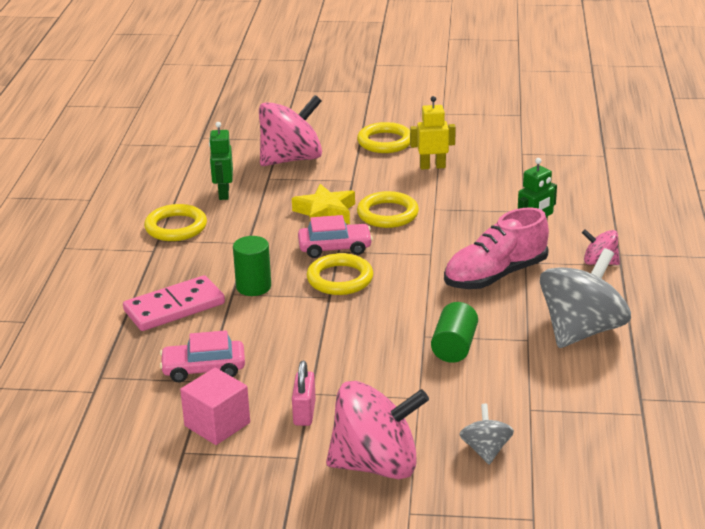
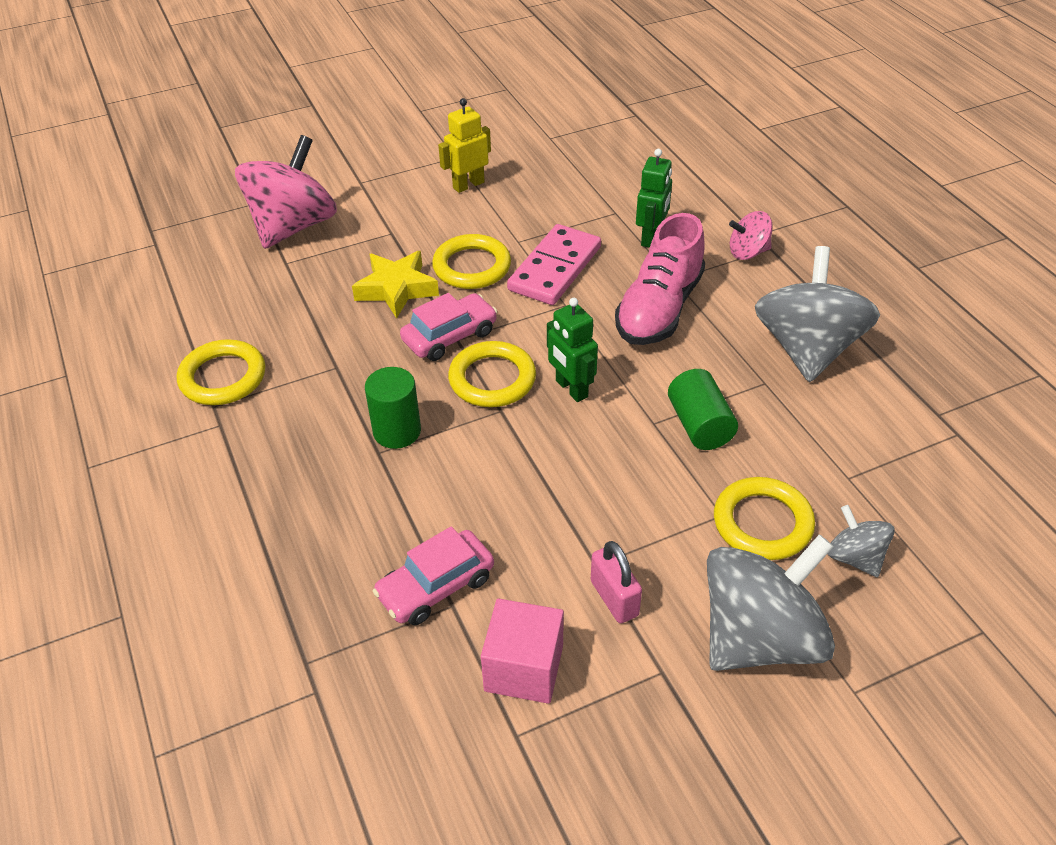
camera: 30 degrees left, 15 degrees up
(174, 307) = (320, 504): pink domino -> pink domino (555, 269)
(223, 193) = (246, 304): green robot -> green robot (571, 389)
(376, 464) = (759, 637): pink spinning top -> grey spinning top
(385, 142) = (387, 168): yellow ring -> yellow ring (762, 523)

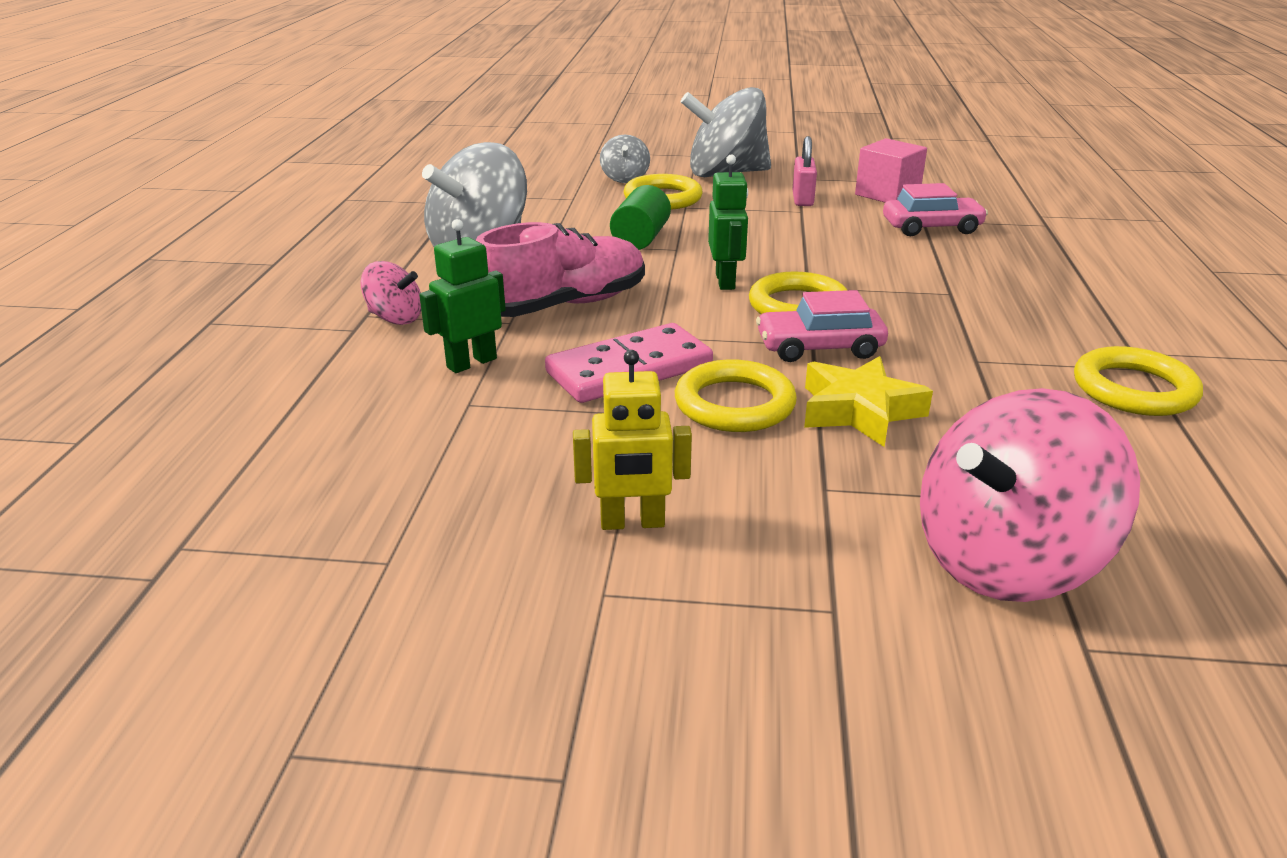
camera: 150 degrees left, 15 degrees down
(397, 431) = (924, 299): green cylinder -> none

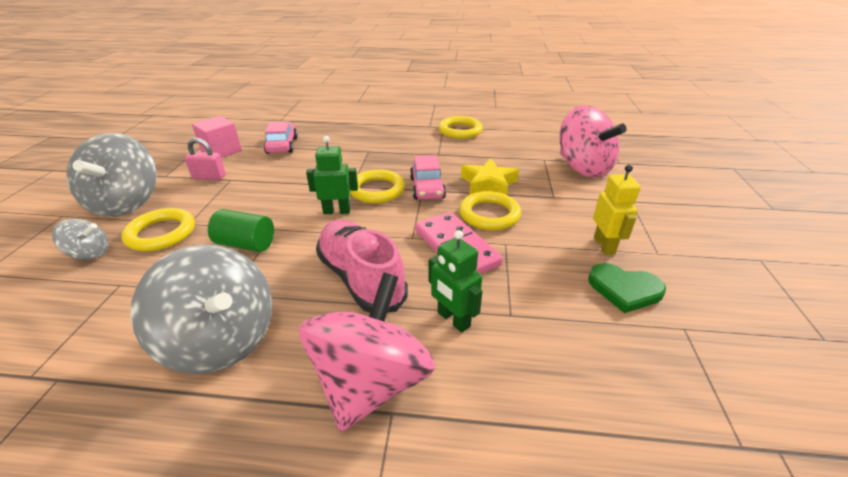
camera: 90 degrees left, 5 degrees up
(395, 318) = (371, 382): pink spinning top -> pink spinning top, size x2.05
(497, 518) = (624, 289): none -> green heart

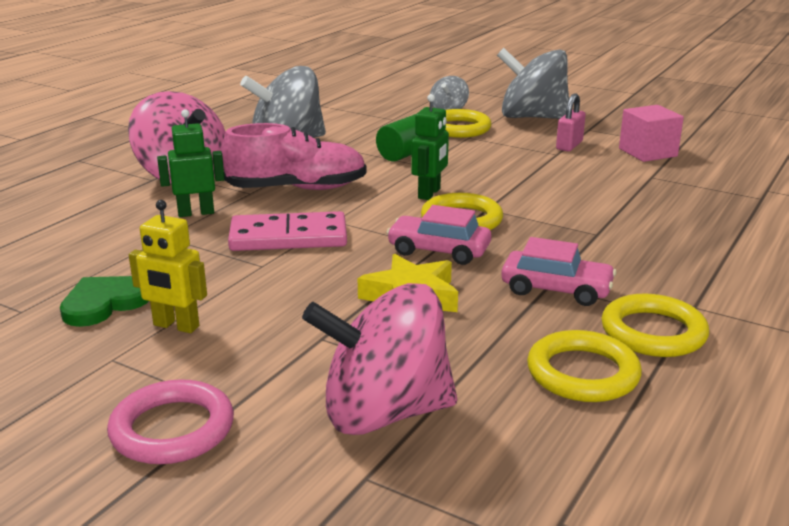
camera: 115 degrees right, 10 degrees down
(282, 145) = (650, 183): pink car -> pink car (556, 289)
(489, 214) = (330, 273): yellow ring -> yellow ring (582, 373)
(664, 209) = (172, 429): none -> pink ring

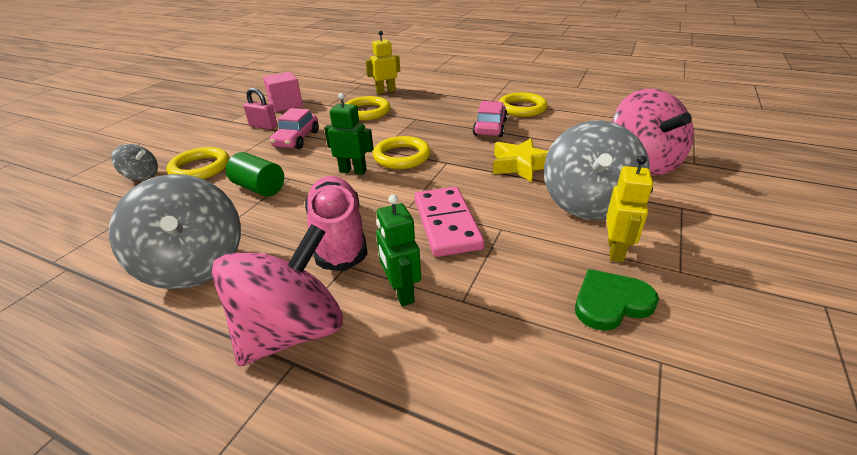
camera: 95 degrees left, 10 degrees up
(104, 303) = (611, 302): green heart -> green heart turned 120 degrees clockwise
(172, 429) = (722, 223): pink ring -> none
(438, 251) = (452, 161): pink car -> pink car (297, 139)
(532, 117) = (189, 139): grey spinning top -> grey spinning top (588, 203)
(582, 373) = (569, 121): yellow ring -> yellow ring (367, 112)
(723, 215) = (386, 91): none -> yellow robot

